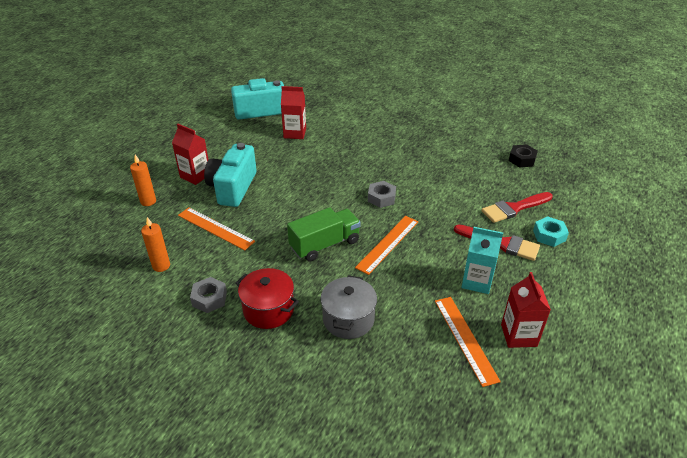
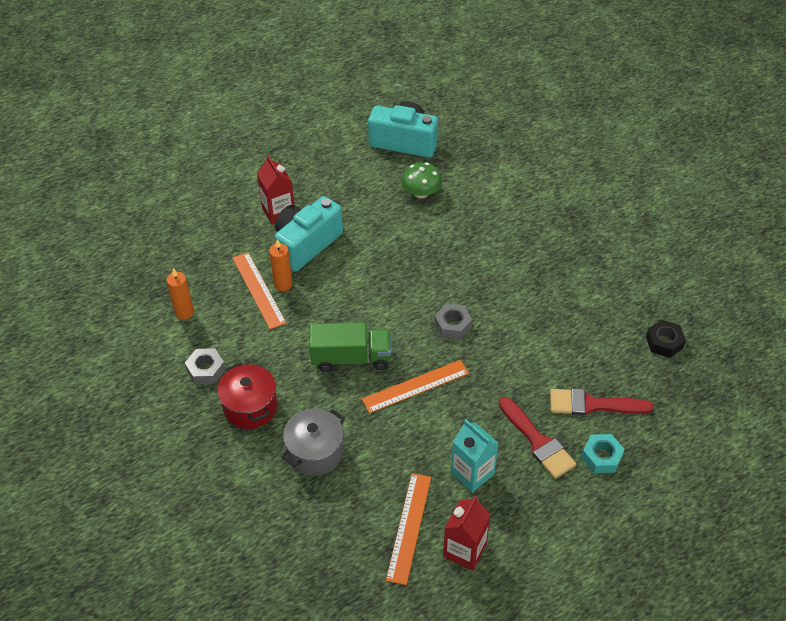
camera: 30 degrees right, 10 degrees up
(148, 201) = (214, 227): orange candle -> orange candle (283, 284)
(295, 133) = (421, 193): red carton -> green mushroom

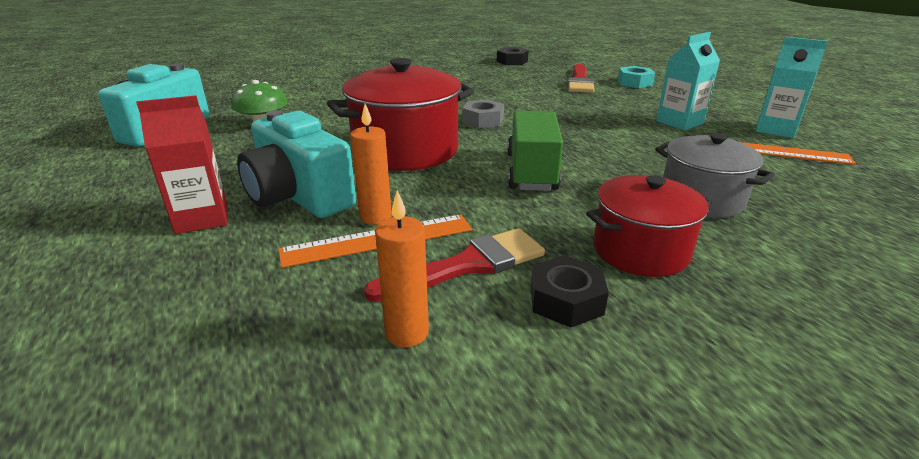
camera: 85 degrees left, 20 degrees down
(206, 370) = (566, 300): grey nut -> black nut
(381, 283) = (406, 150): none -> red pot
(415, 386) = (572, 140): orange ruler -> none
(464, 550) = (776, 129): red carton -> turquoise carton
(538, 441) = (628, 99): red brush -> red brush (468, 265)

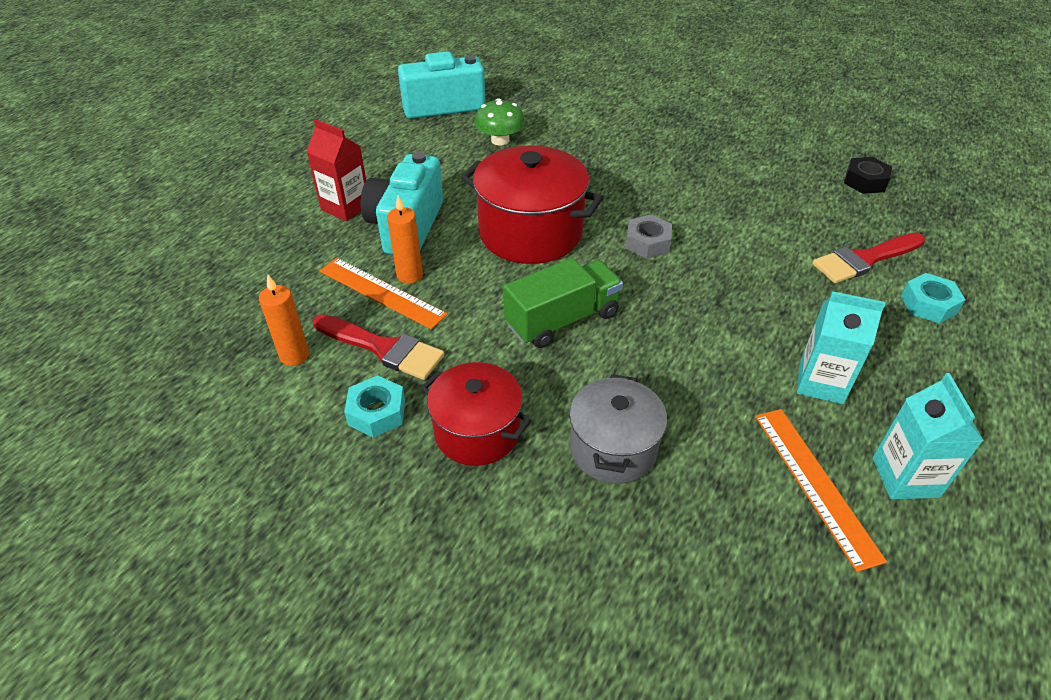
camera: 55 degrees right, 15 degrees up
(566, 300) = (377, 412): black nut -> turquoise nut

